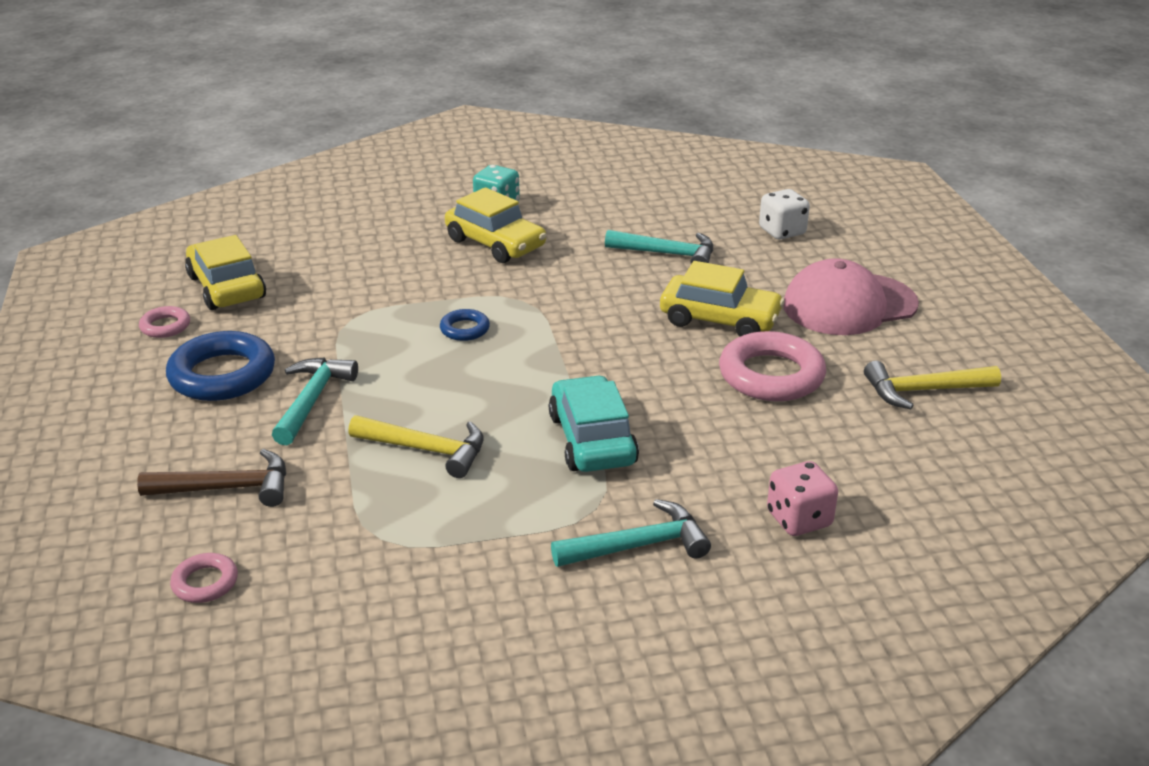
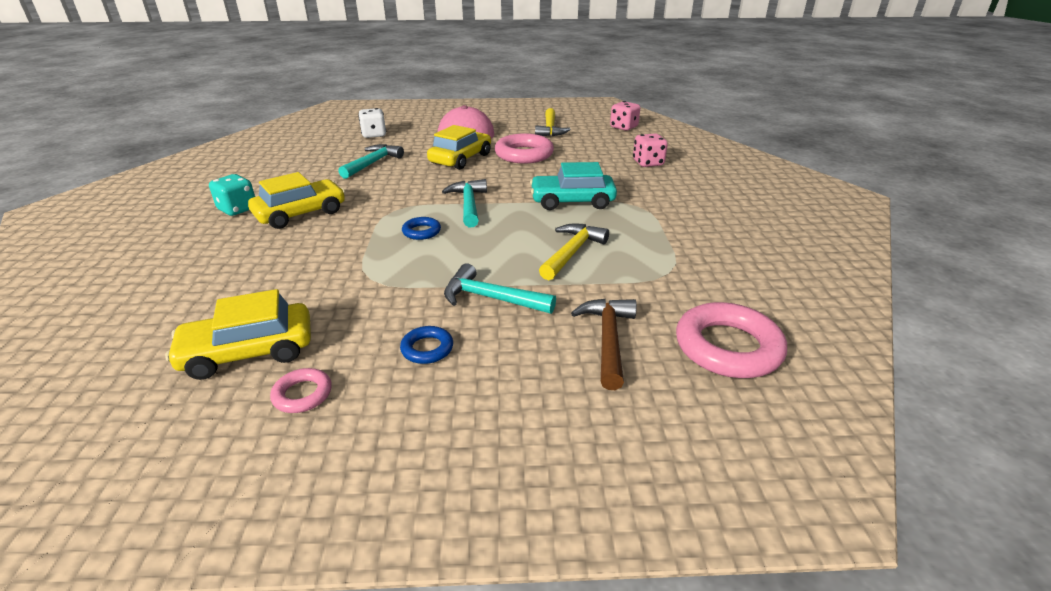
camera: 80 degrees left, 0 degrees up
(205, 583) = (727, 347): pink ring -> pink ring, size x2.01
(222, 375) = (427, 348): blue ring -> blue ring, size x0.50
(638, 545) = (670, 198): turquoise hammer -> turquoise hammer (468, 204)
(1002, 484) = (623, 127): none -> pink dice

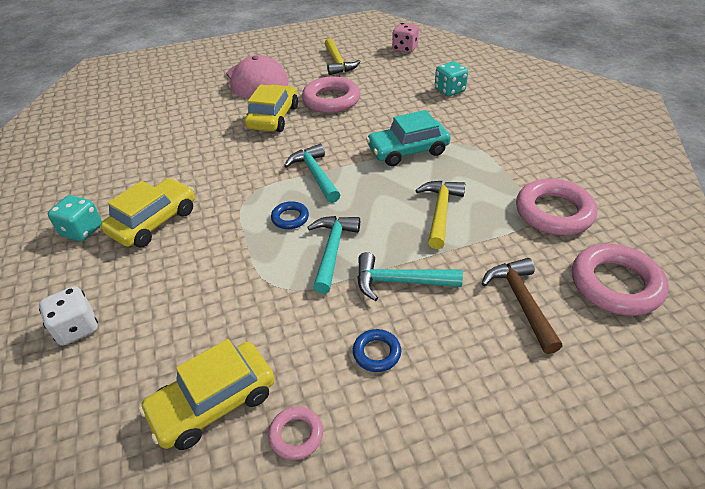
camera: 15 degrees left, 10 degrees up
(372, 163) = (187, 140): turquoise hammer -> turquoise hammer (332, 250)
(374, 135) = (164, 101): white dice -> white dice (77, 328)
(648, 163) = (449, 90): pink dice -> turquoise dice
(696, 274) = (553, 212): none -> pink ring

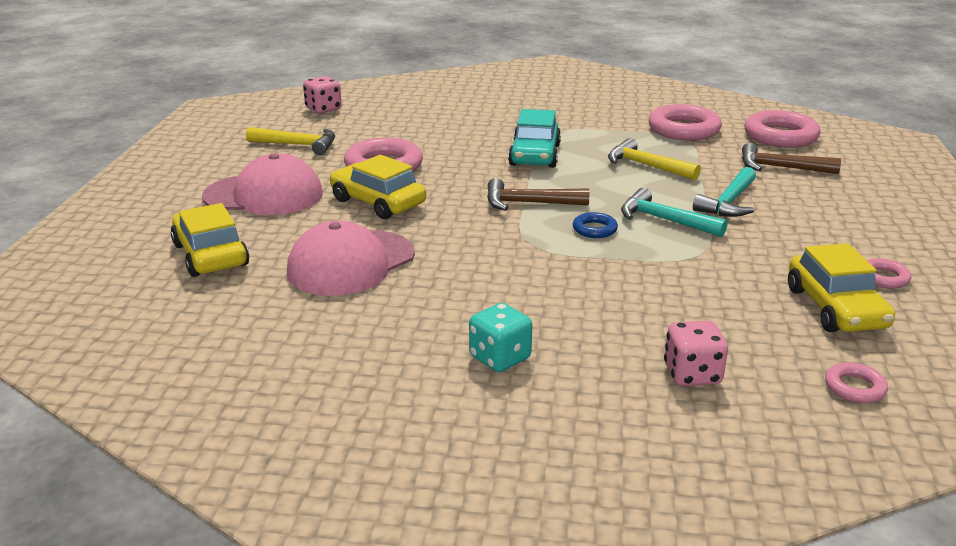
camera: 65 degrees left, 15 degrees down
(72, 439) = (854, 387): none -> pink ring
(77, 328) = (692, 374): white dice -> pink dice
(154, 221) = (527, 306): yellow car -> yellow car (210, 255)
(183, 138) = (351, 263): none -> pink cap
(315, 175) = (529, 203): turquoise hammer -> brown hammer
(376, 353) = (808, 229): blue ring -> none
(449, 90) = (447, 113): turquoise dice -> none

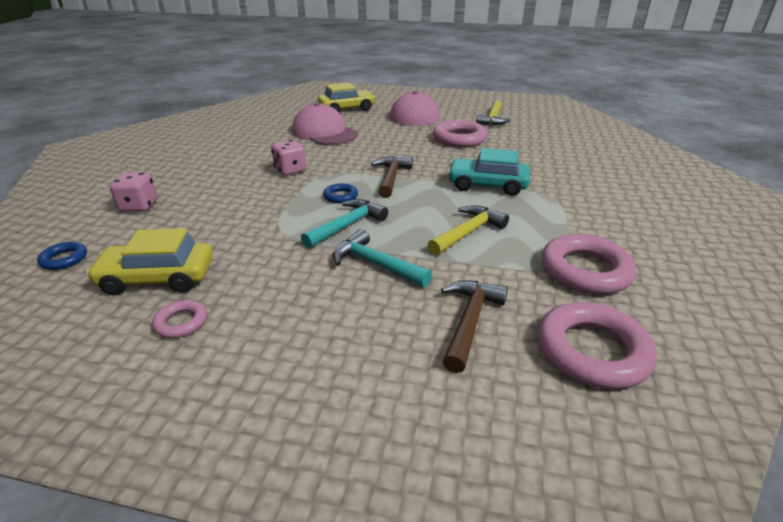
camera: 95 degrees right, 5 degrees up
(323, 109) = (564, 123): pink dice -> pink dice (290, 170)
(377, 202) = (401, 137): yellow car -> none
(500, 358) = (205, 160): turquoise dice -> none
(854, 387) = (64, 259): pink ring -> blue ring

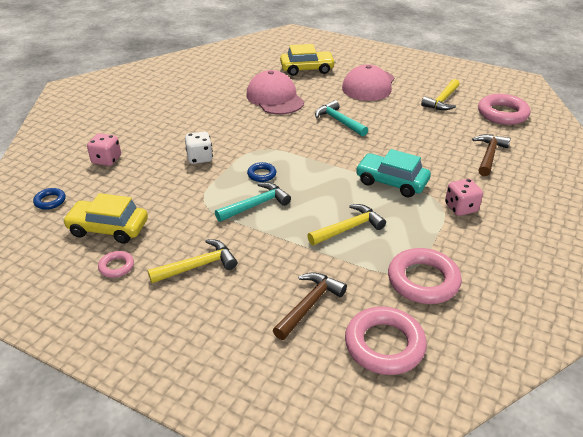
camera: 15 degrees right, 5 degrees up
(259, 190) = (199, 158): none -> white dice
(290, 170) = (231, 140): pink dice -> pink dice (461, 208)
(300, 302) = (198, 266): none -> yellow hammer
(376, 264) = (263, 245): turquoise hammer -> turquoise hammer (339, 121)
(391, 178) = (312, 160): brown hammer -> brown hammer (489, 155)
(459, 139) = (395, 123): pink ring -> pink ring (502, 114)

